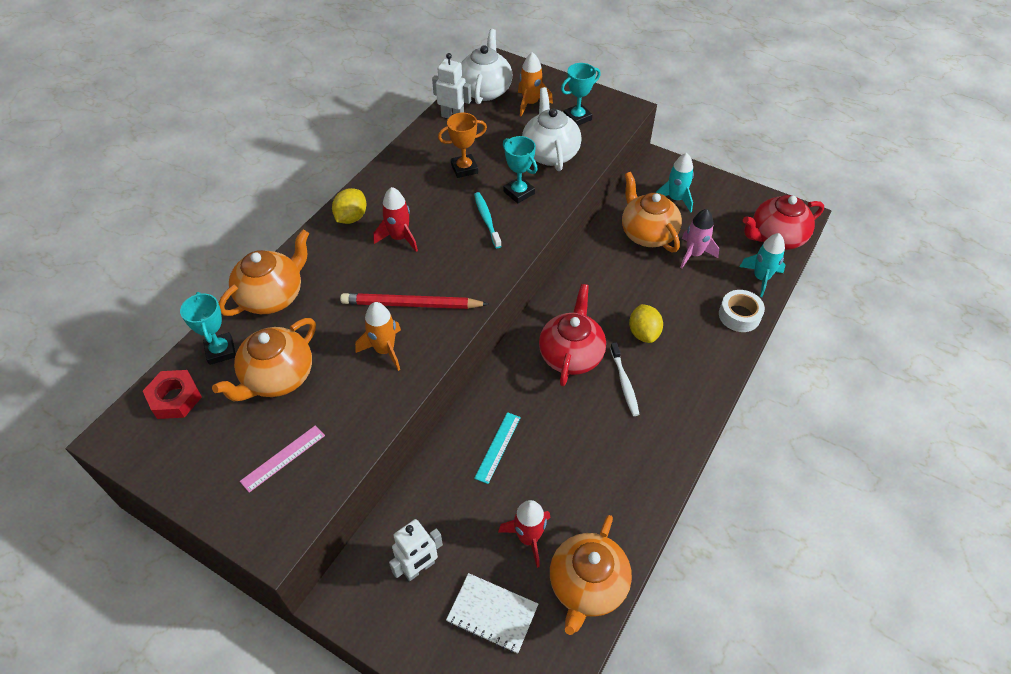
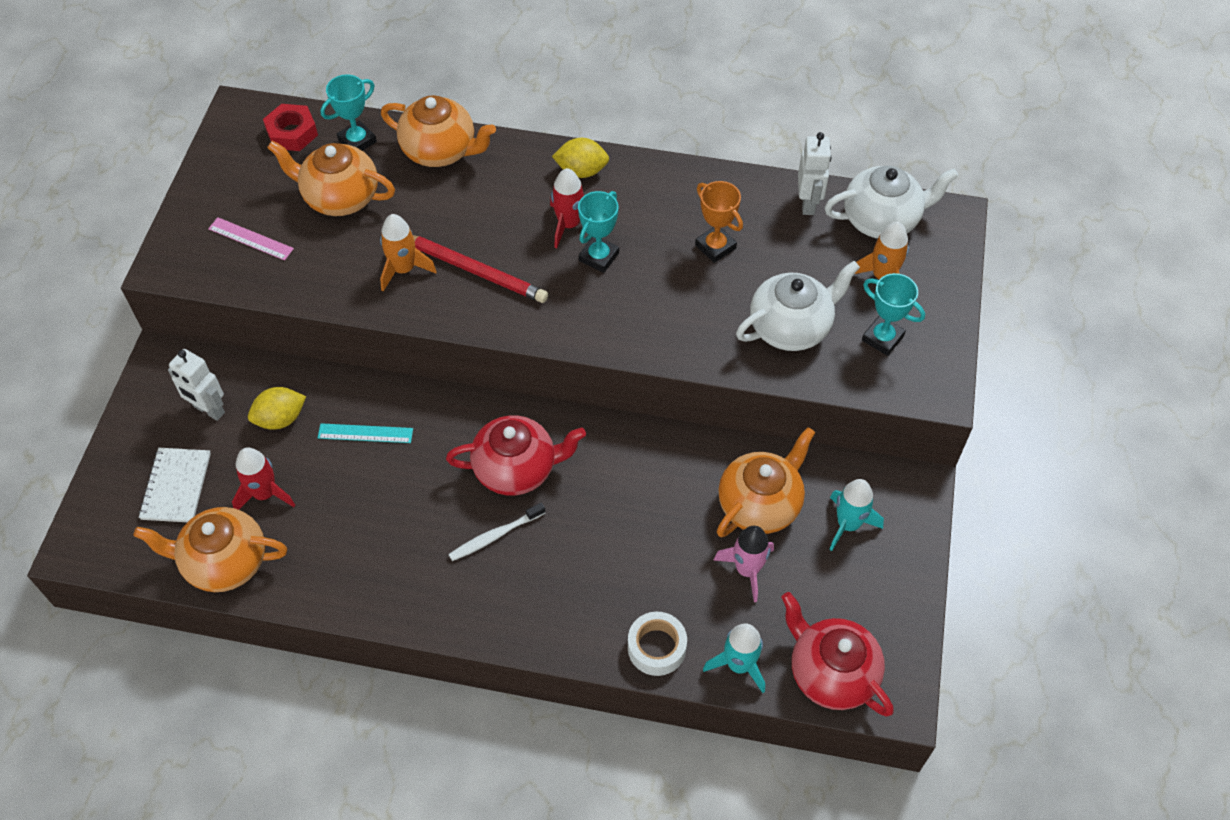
camera: 70 degrees right, 5 degrees up
(411, 304) = (474, 270): red pencil -> red pencil turned 135 degrees clockwise
(486, 219) = (636, 297): turquoise toothbrush -> none
(519, 192) = (699, 315): turquoise trophy -> turquoise trophy (599, 257)
(643, 333) = (581, 539): yellow lemon -> yellow lemon (280, 419)

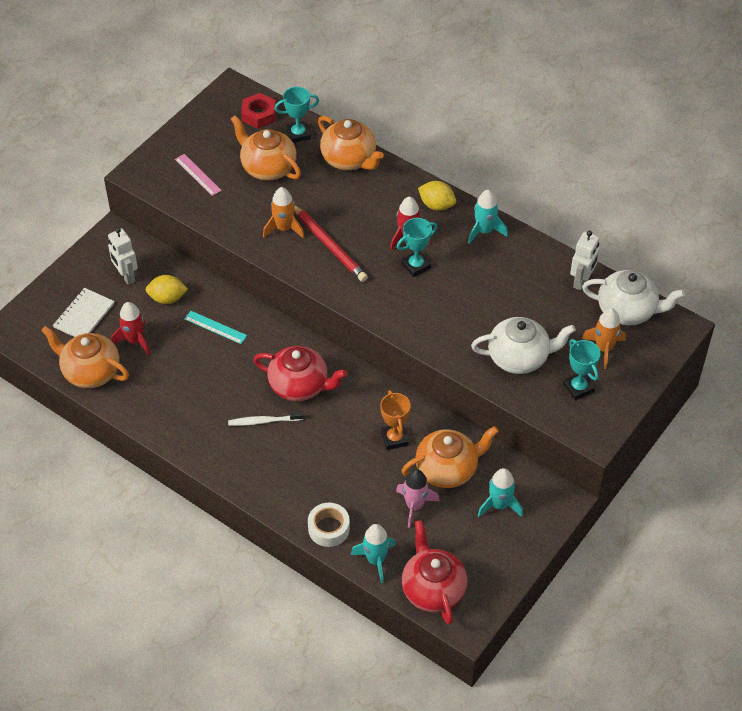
camera: 25 degrees right, 5 degrees down
(658, 183) = (484, 231): none -> turquoise rocket
(715, 247) = (499, 287): orange trophy -> orange trophy (394, 438)

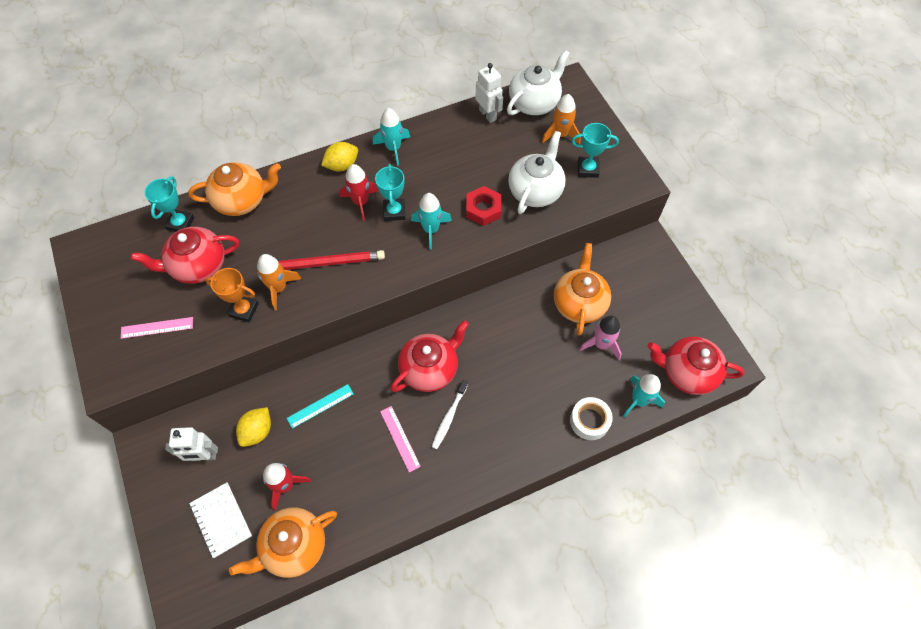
camera: 60 degrees left, 10 degrees up
(222, 396) = (400, 438): none -> pink ruler
(259, 115) = (130, 242): red nut -> red nut (483, 209)
(267, 167) = (198, 266): orange teapot -> red teapot
(394, 438) = (527, 325): orange trophy -> orange trophy (244, 310)
(499, 505) = (632, 285): turquoise rocket -> turquoise rocket (431, 230)

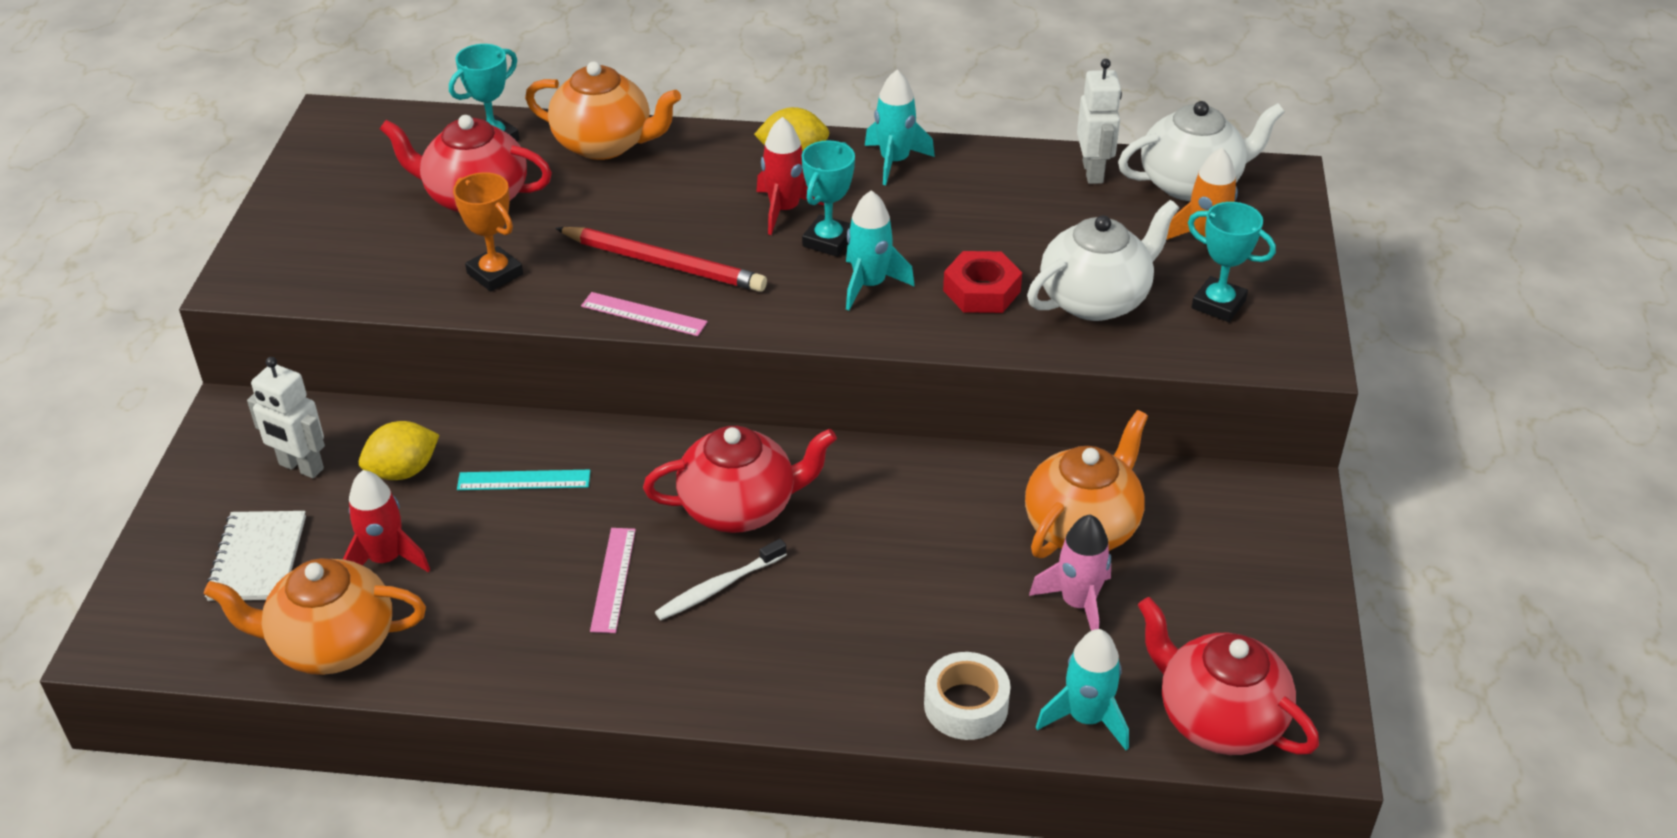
camera: 30 degrees right, 20 degrees down
(157, 328) = (357, 247): pink ruler -> pink ruler (643, 314)
(278, 288) = (568, 268): orange rocket -> none

